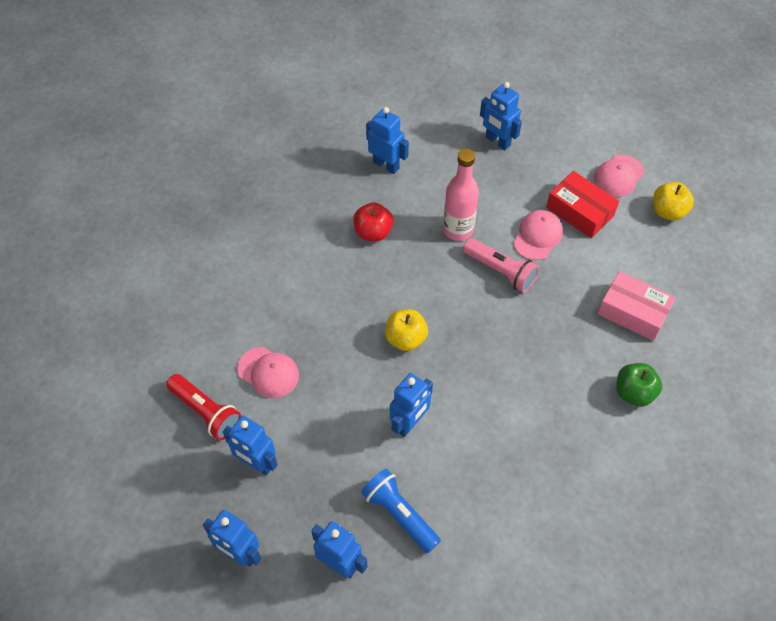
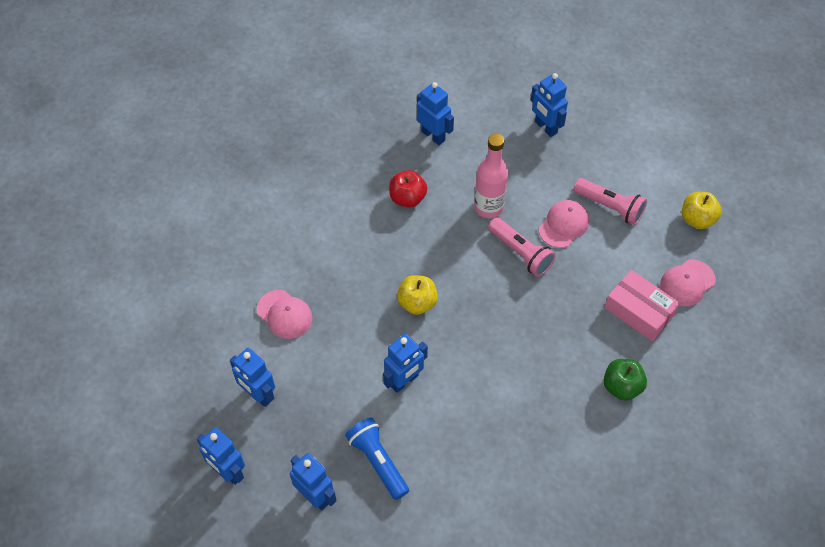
camera: 10 degrees right, 0 degrees up
(206, 412) = (222, 341): red flashlight -> none
(579, 211) = (610, 207): red box -> pink flashlight
(618, 176) = (656, 178): pink cap -> pink cap (687, 283)

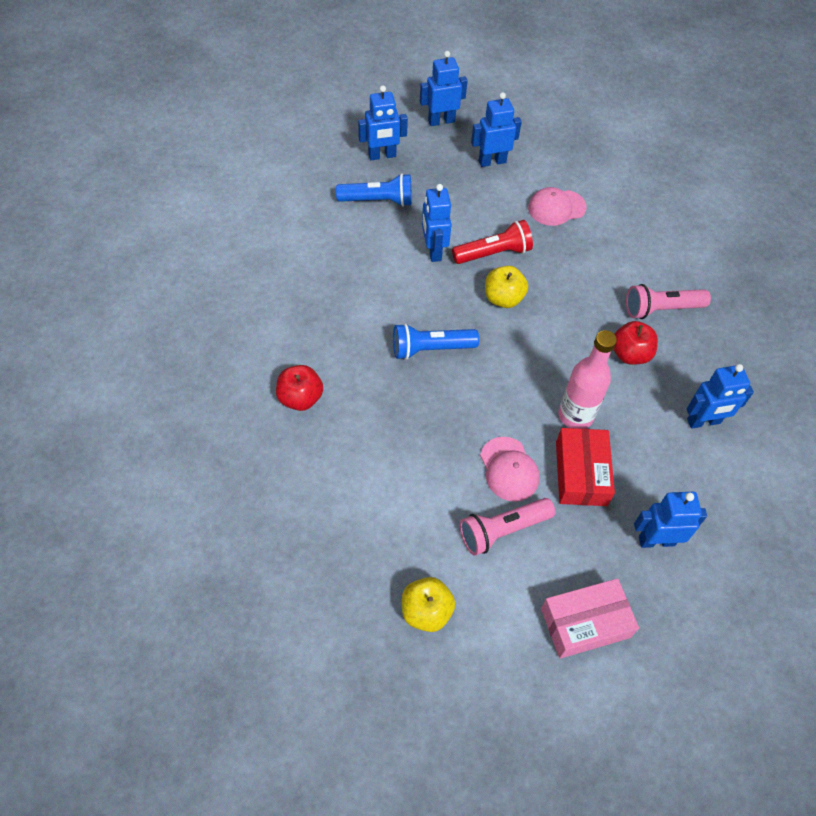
camera: 120 degrees right, 0 degrees up
(373, 334) = (493, 253): none -> red flashlight
(506, 326) = (430, 349): none -> blue flashlight
(521, 253) = (501, 409): pink flashlight -> pink flashlight (661, 309)
(531, 184) = (581, 473): none -> red box
(621, 387) = (300, 398): green apple -> red apple
(639, 311) = (362, 468): pink box -> pink box (585, 623)
(687, 283) = (358, 537): pink cap -> none

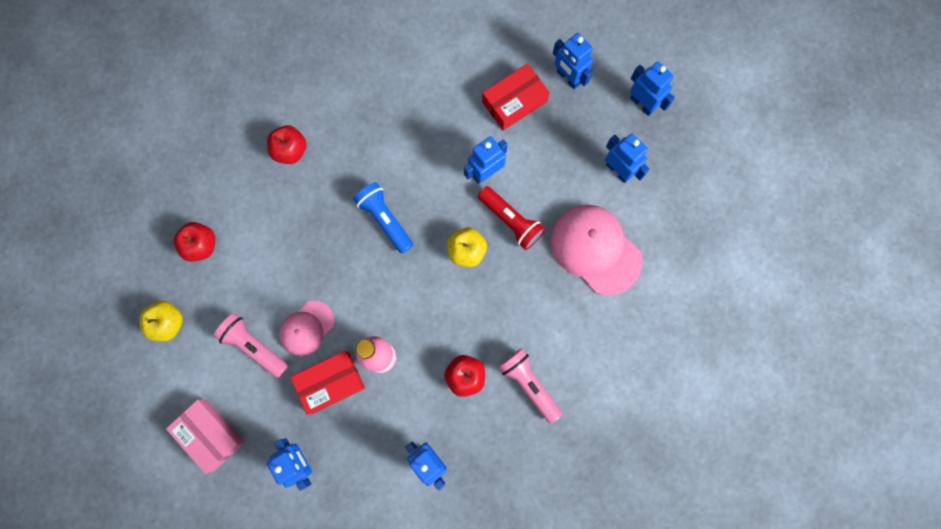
camera: 65 degrees right, 20 degrees up
(353, 534) = (201, 245): none -> red apple
(378, 201) = (514, 102): blue flashlight -> red box
(556, 208) = (595, 249): pink cap -> pink cap, size x1.70

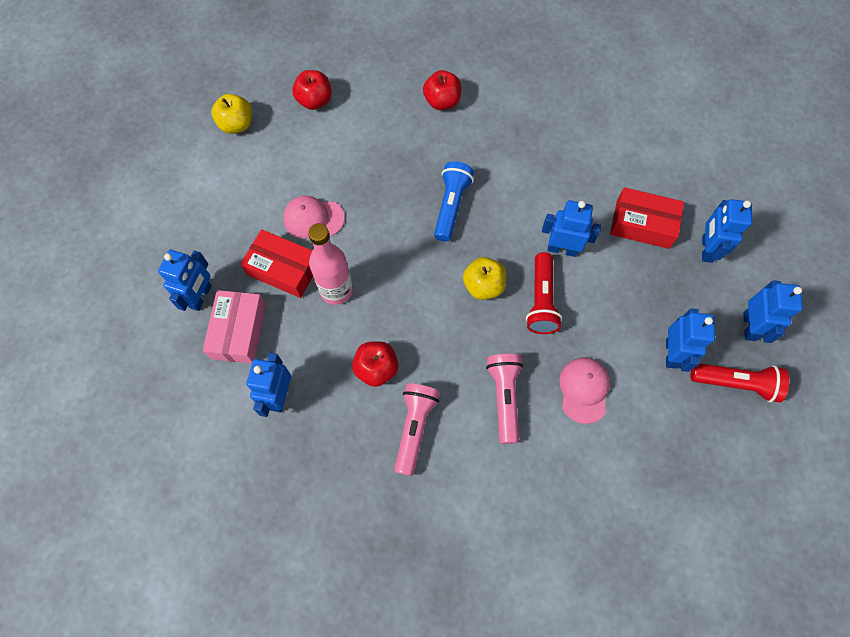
camera: 50 degrees right, 10 degrees down
(210, 435) = (172, 217): pink box -> pink box (238, 331)
(253, 346) = (267, 193): pink flashlight -> pink flashlight (504, 397)
(595, 249) = (584, 390): pink cap -> pink cap, size x0.59
(670, 149) = (735, 383): none -> red flashlight

